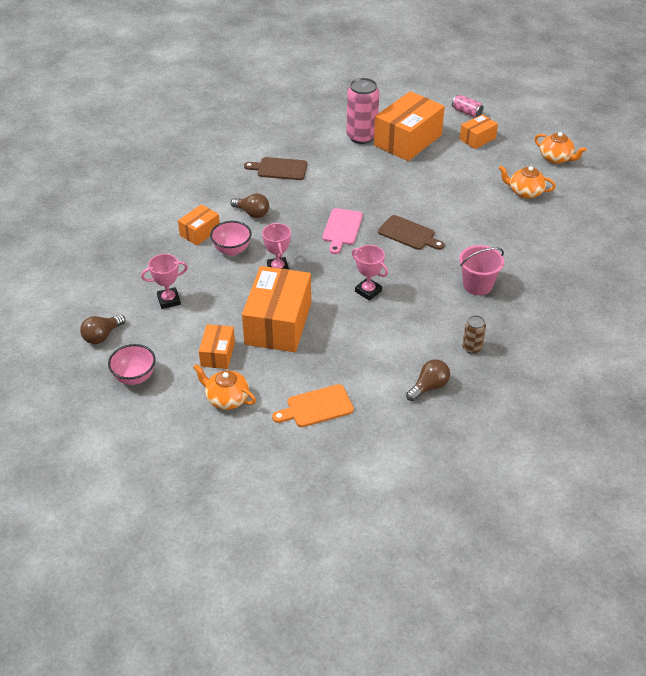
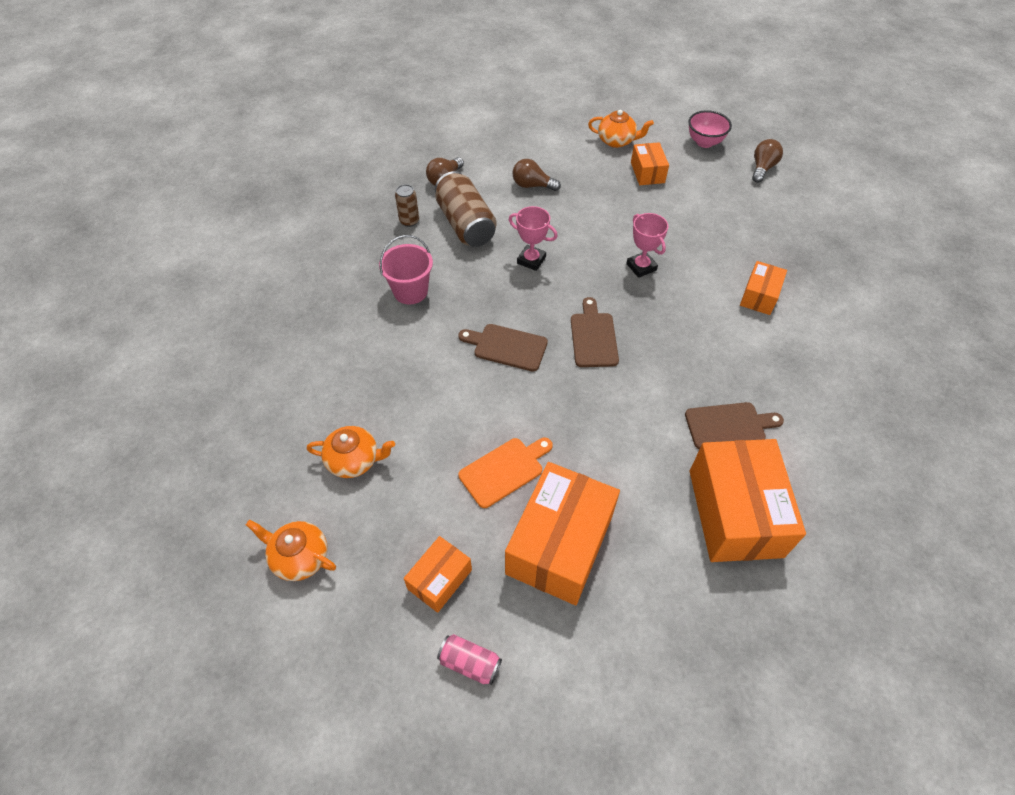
camera: 165 degrees right, 10 degrees up
(169, 300) = (729, 211): pink trophy -> none
(232, 250) = (706, 280): pink bowl -> none
(252, 213) = (716, 337): brown light bulb -> brown light bulb (532, 185)
(278, 323) = (608, 209): orange box -> orange box (735, 513)
(316, 407) = (538, 148): orange cutting board -> orange cutting board (504, 470)
(342, 229) = (593, 337): pink cutting board -> brown cutting board
(361, 137) = (639, 534): pink can -> none
(418, 334) = (466, 224): none -> brown can

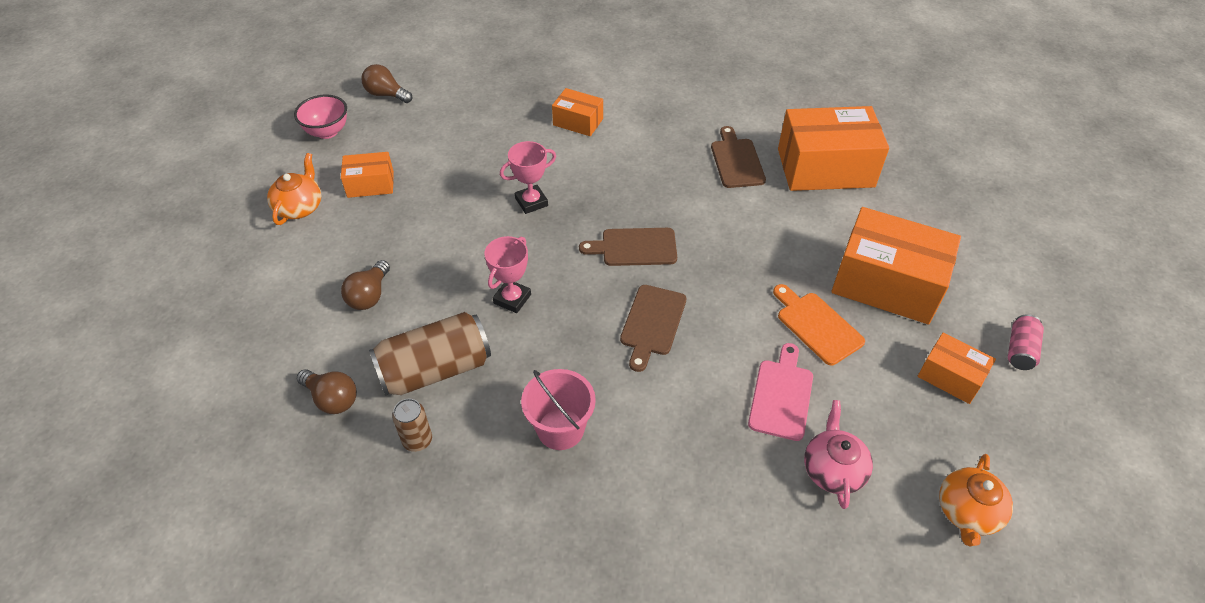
camera: 90 degrees left, 5 degrees down
(354, 460) = (833, 470): orange teapot -> pink teapot
(428, 432) = (781, 395): none -> pink cutting board

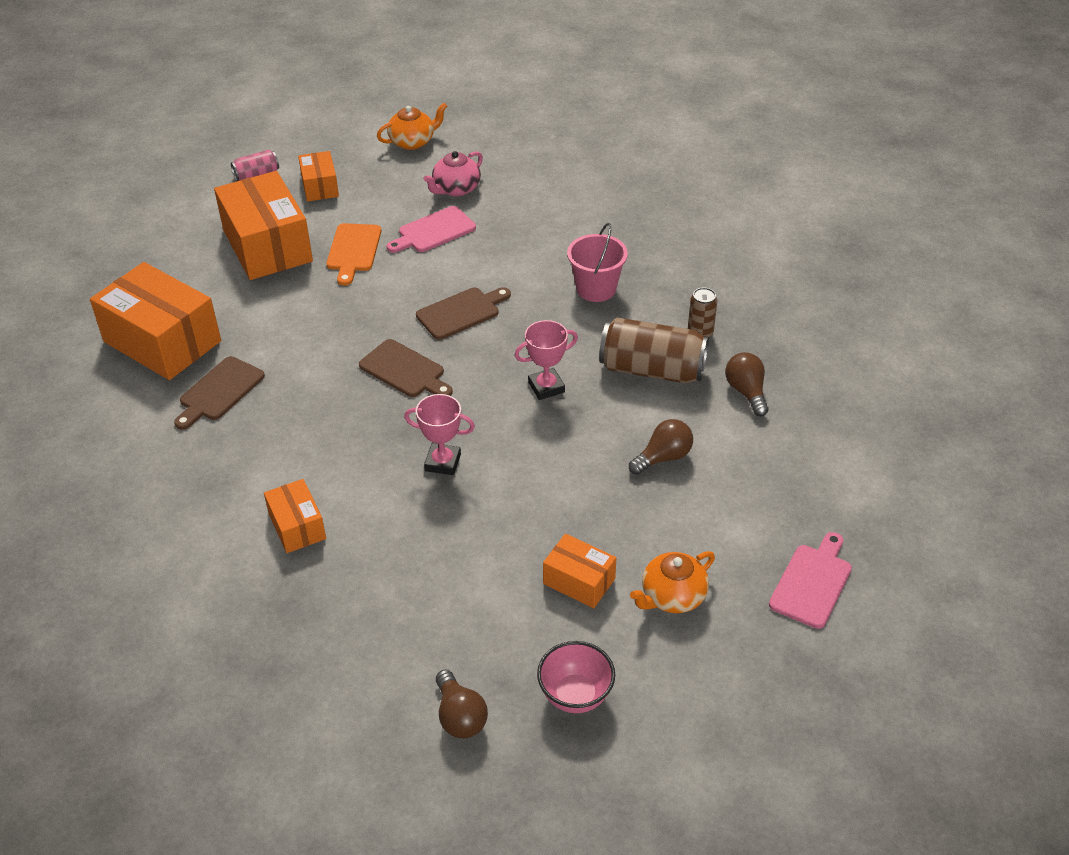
camera: 140 degrees left, 5 degrees down
(199, 267) = (812, 582): none -> pink cutting board

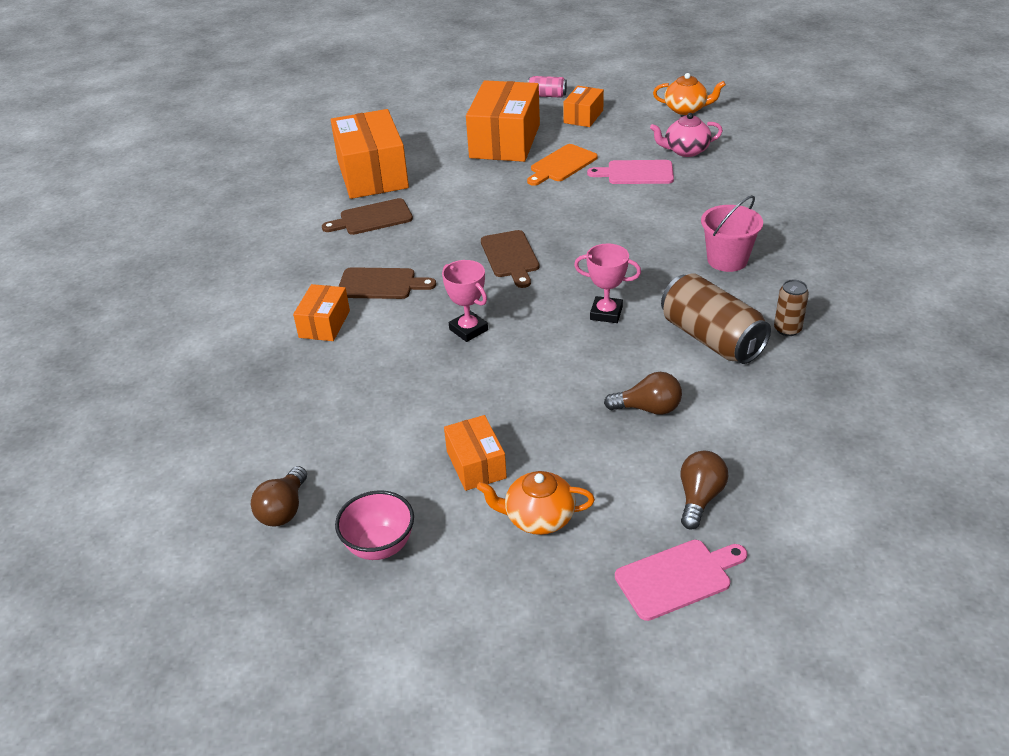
camera: 40 degrees right, 5 degrees down
(461, 312) = (596, 234): brown cutting board -> brown cutting board (381, 284)
(746, 392) = (782, 393): brown light bulb -> brown light bulb (699, 498)

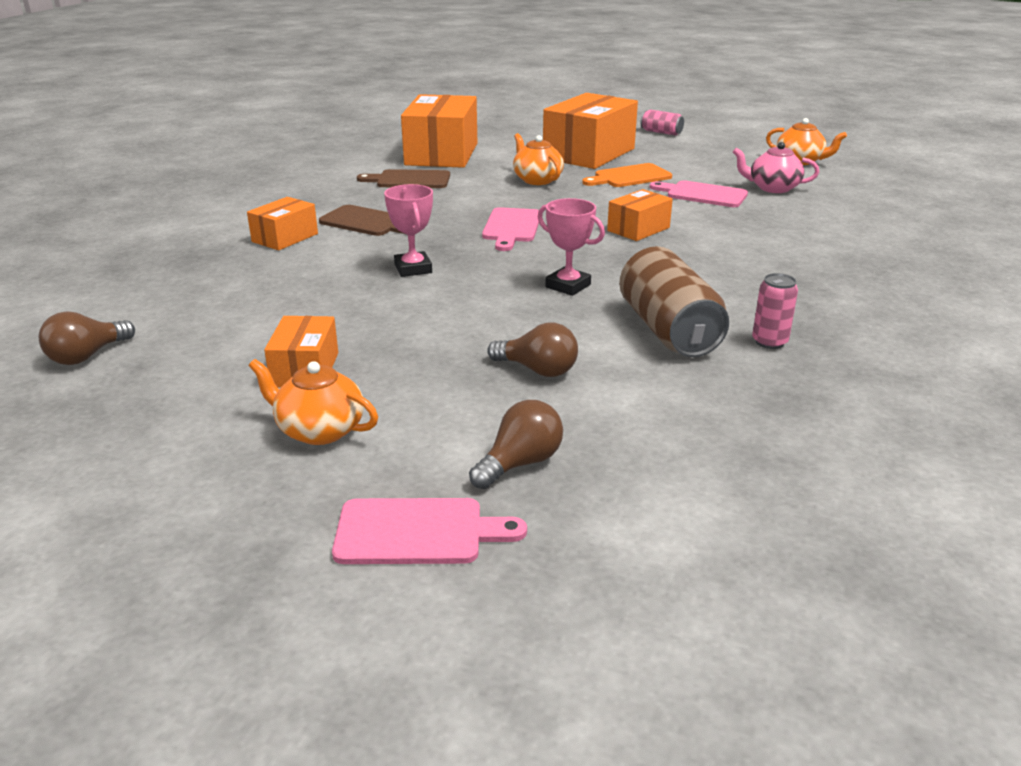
camera: 20 degrees right, 10 degrees down
(380, 546) = (136, 408): pink bowl -> none
(486, 189) = (537, 180): none -> orange teapot
(510, 257) = (511, 227): brown cutting board -> pink cutting board
(583, 116) = (684, 150): orange box -> orange box (638, 229)
(727, 260) = (745, 273): pink bucket -> none
(787, 329) = (769, 342): brown can -> pink can

